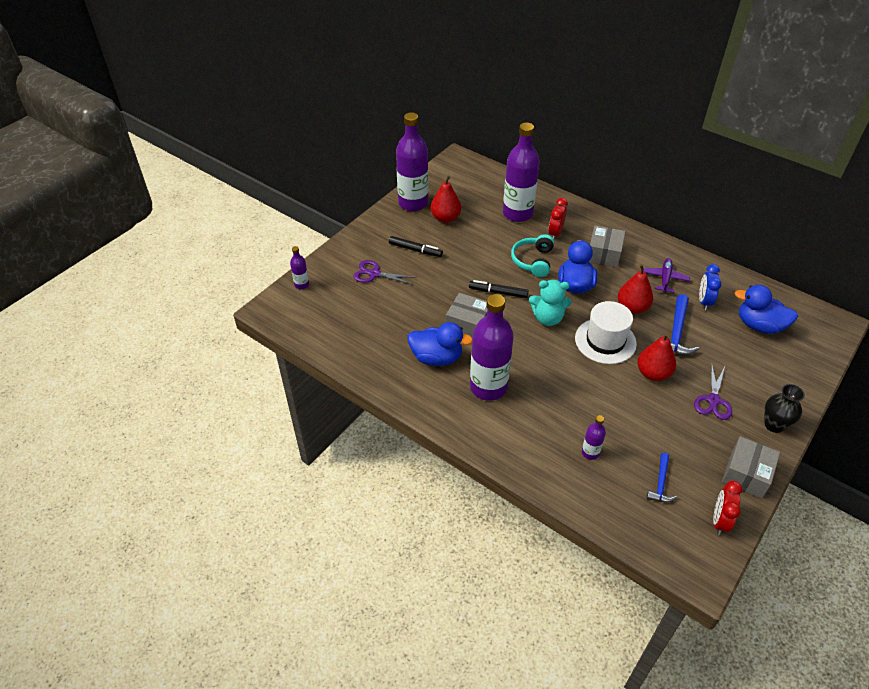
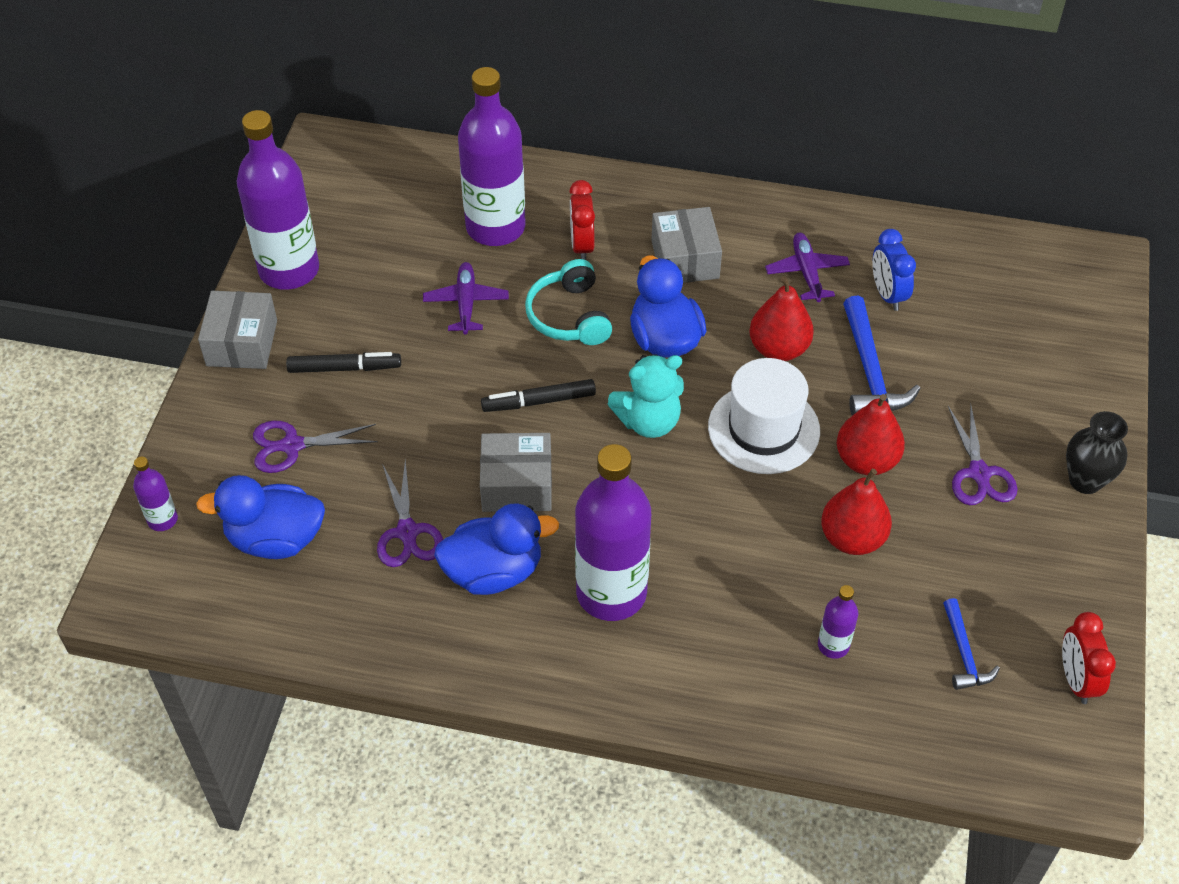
camera: 25 degrees left, 5 degrees up
(406, 327) = (407, 532): none -> purple scissors
(445, 218) = (367, 281): red pear -> red pear (852, 538)
(486, 240) = (466, 303): none -> purple plane
(746, 474) = (1081, 583): grey box -> grey box (242, 343)
(759, 325) = (990, 308): blue duck -> blue duck (275, 539)

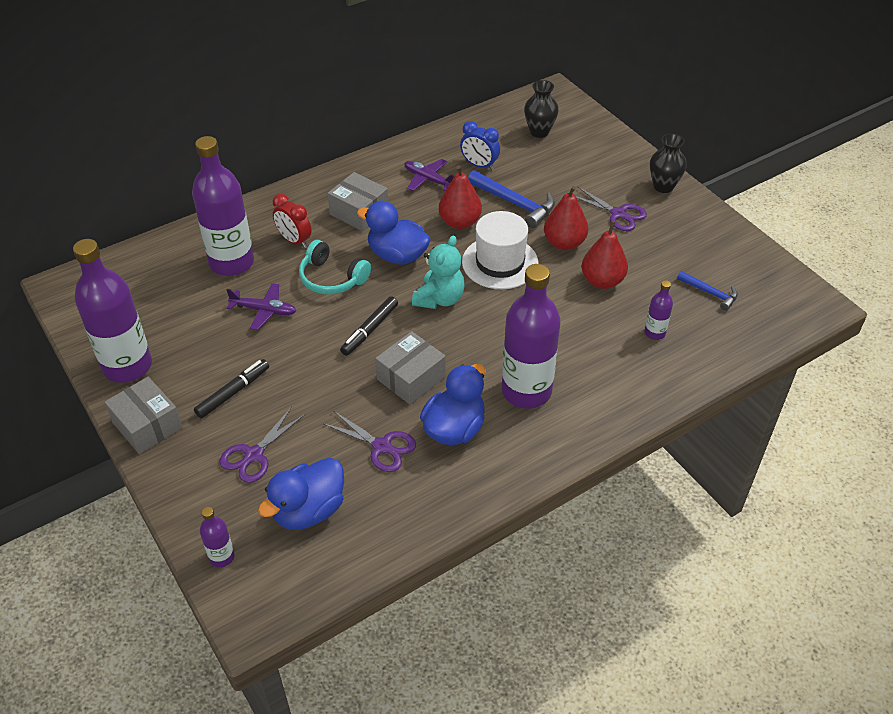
camera: 45 degrees left, 5 degrees down
(466, 303) = (264, 310): purple plane -> purple plane turned 150 degrees clockwise
(1015, 301) = (539, 132): none -> black vase
(1076, 679) = (764, 269): red clock -> none

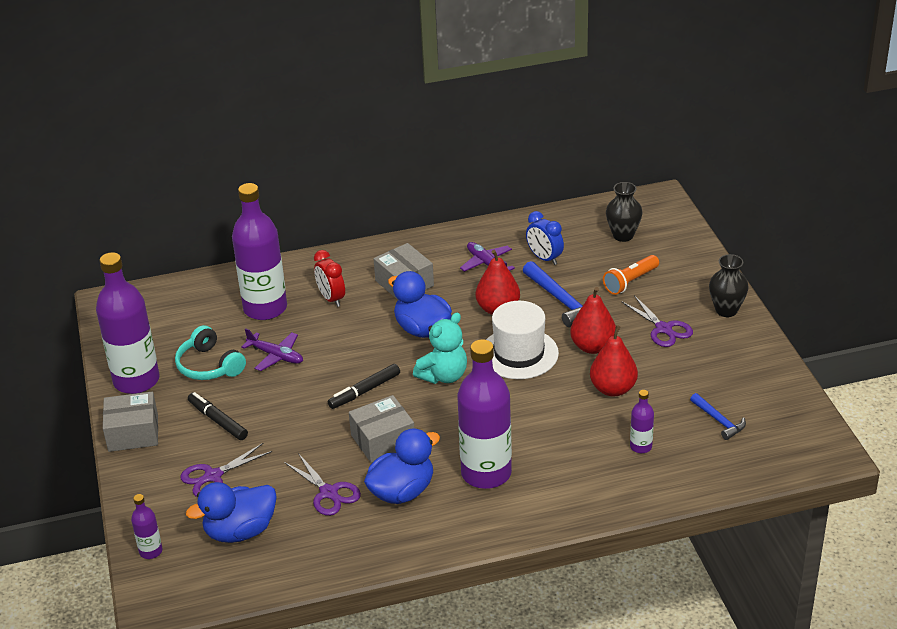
camera: 20 degrees right, 10 degrees down
(147, 425) = (133, 433): grey box -> grey box turned 75 degrees counterclockwise
(233, 392) = (218, 421): black marker -> black marker turned 105 degrees counterclockwise
(332, 278) = (351, 339): turquoise headphones -> turquoise headphones (209, 366)
(567, 174) = (630, 282): none -> orange flashlight

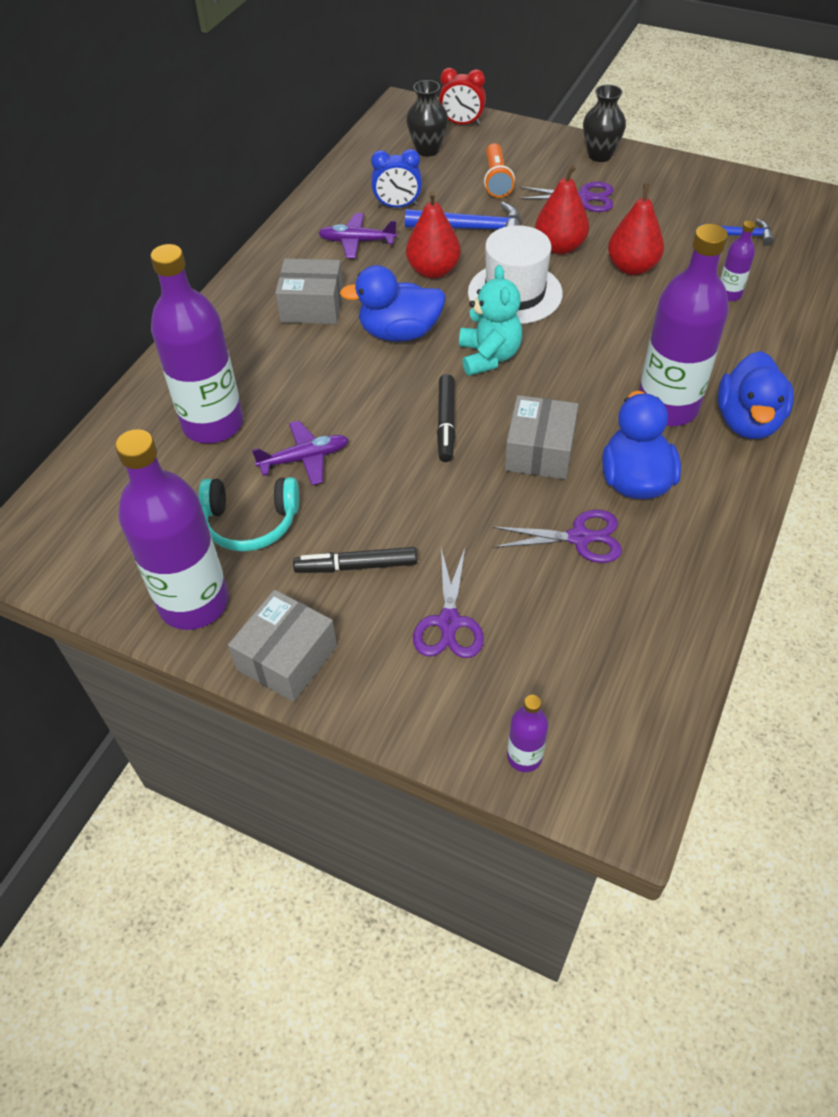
camera: 50 degrees left, 15 degrees up
(240, 531) = (570, 648): blue duck -> blue duck (747, 421)
(331, 299) = (266, 367): red clock -> red clock (462, 123)

